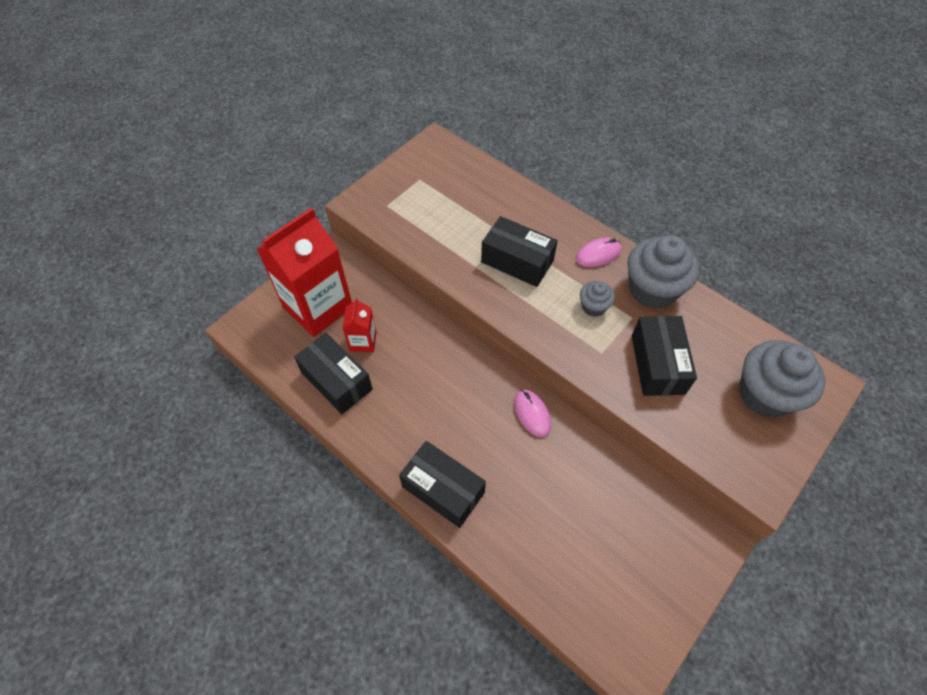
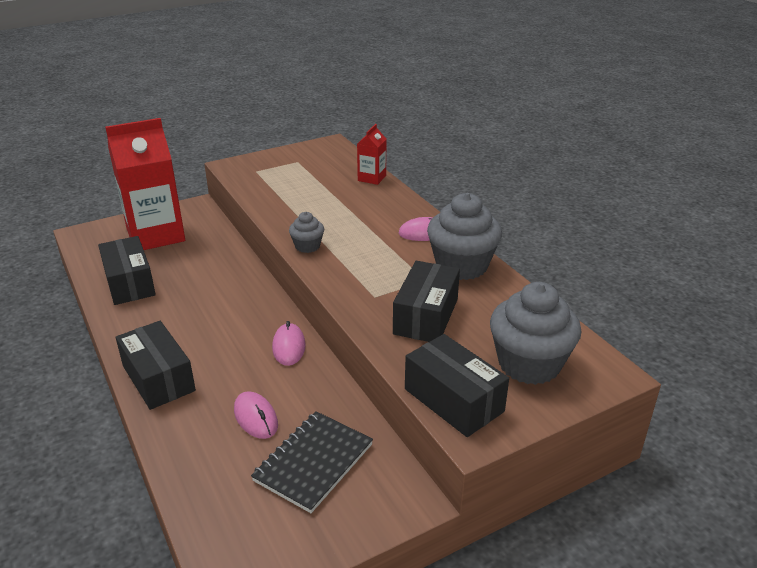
camera: 20 degrees right, 25 degrees down
(363, 341) = (174, 264): red carton -> red carton (372, 178)
(517, 261) = (342, 223): black box -> black box (453, 400)
(553, 504) = (256, 417): none -> pink mouse
(593, 307) = (391, 265): grey cupcake -> grey cupcake (307, 246)
(625, 534) = (313, 462): none -> black notebook

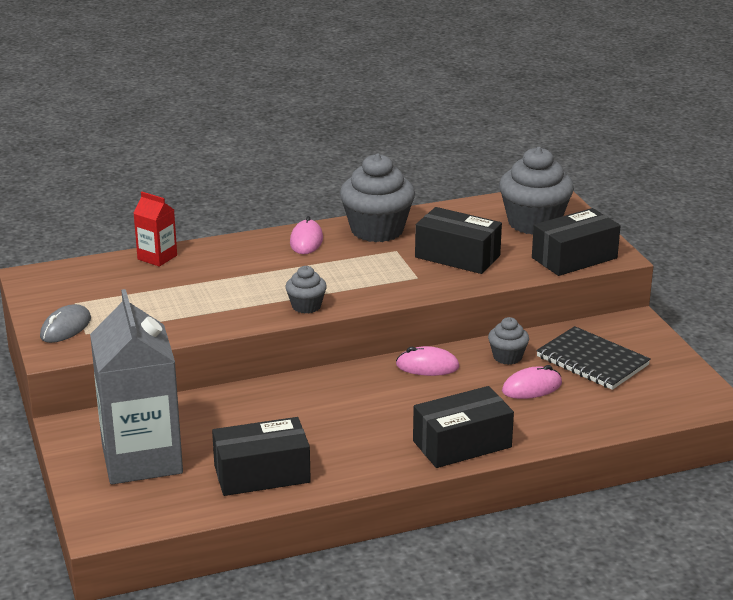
camera: 80 degrees left, 5 degrees down
(155, 235) = (142, 459): red carton -> grey carton
(262, 164) = (66, 328): none -> grey mouse
(313, 397) = (507, 357): none -> grey cupcake

